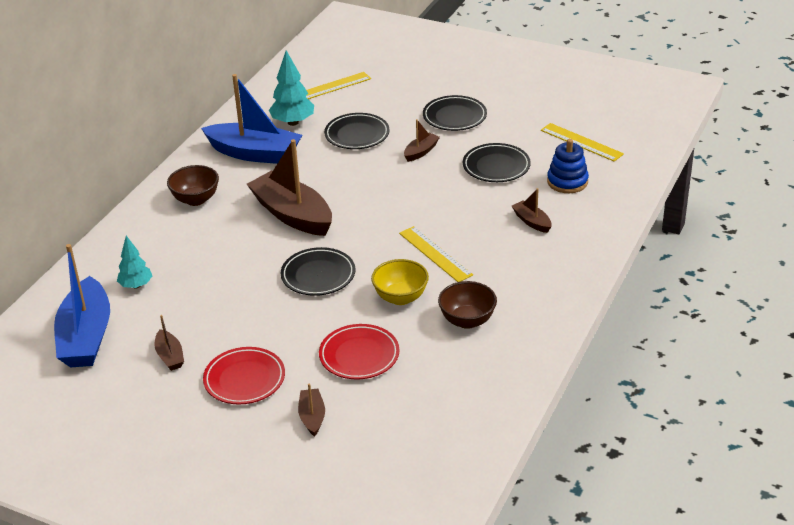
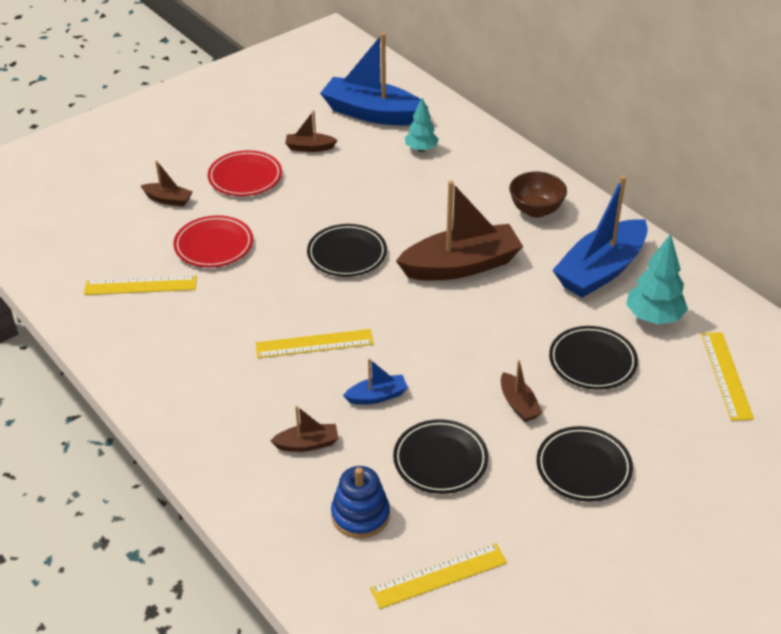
camera: 115 degrees right, 5 degrees up
(400, 297) = (268, 296): yellow bowl -> none
(443, 376) = (140, 285): none -> yellow ruler
(463, 208) = (377, 396): none -> blue boat
(467, 320) = (195, 328): brown bowl -> none

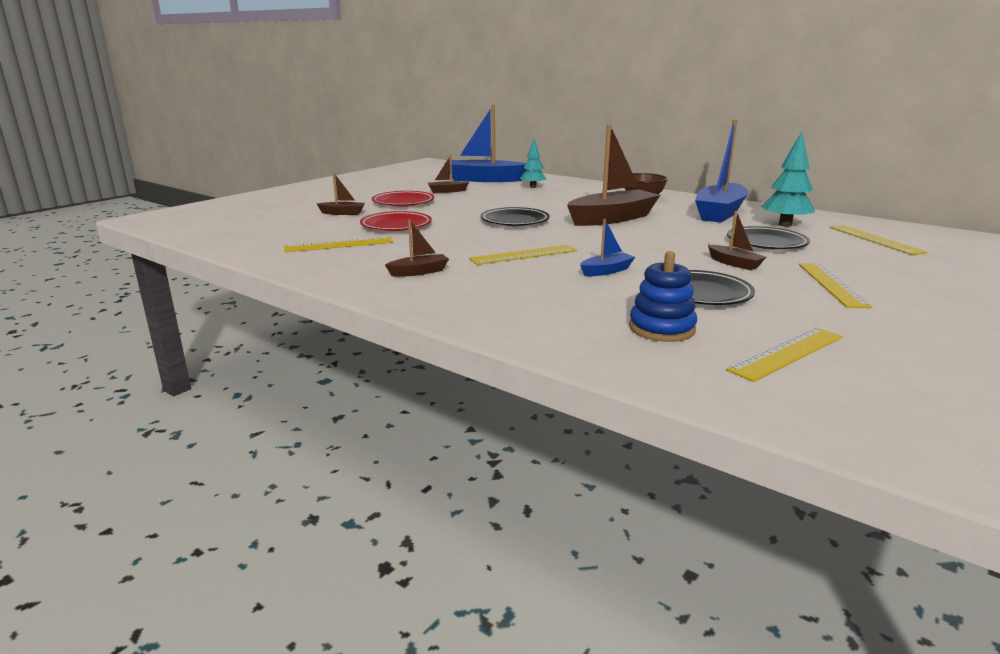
camera: 15 degrees left, 20 degrees down
(307, 444) = (566, 298): brown boat -> brown boat (419, 272)
(583, 467) = (832, 284): black plate -> yellow ruler

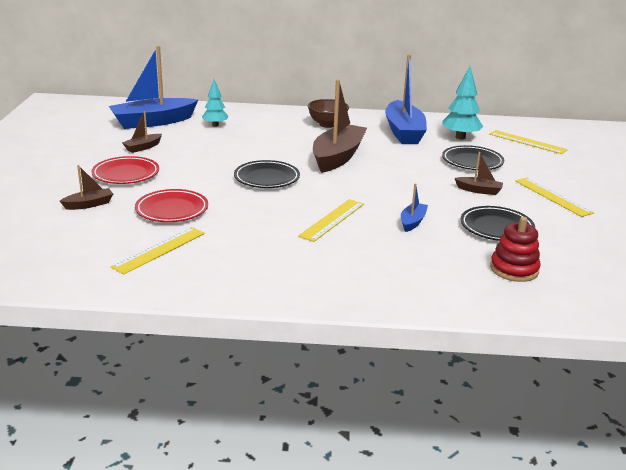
camera: 35 degrees left, 5 degrees up
(419, 272) = (282, 263): brown boat -> none
(662, 328) = (514, 269): blue stacking toy -> red stacking toy
(786, 353) = (596, 267): yellow ruler -> none

